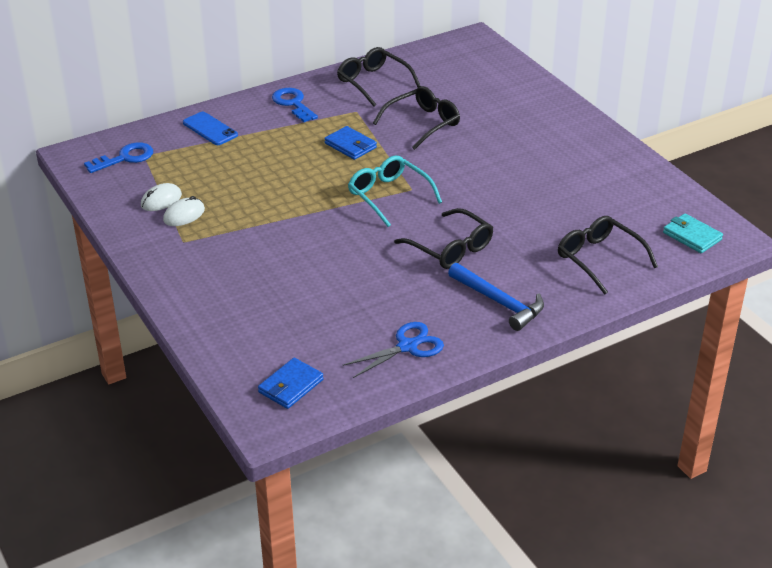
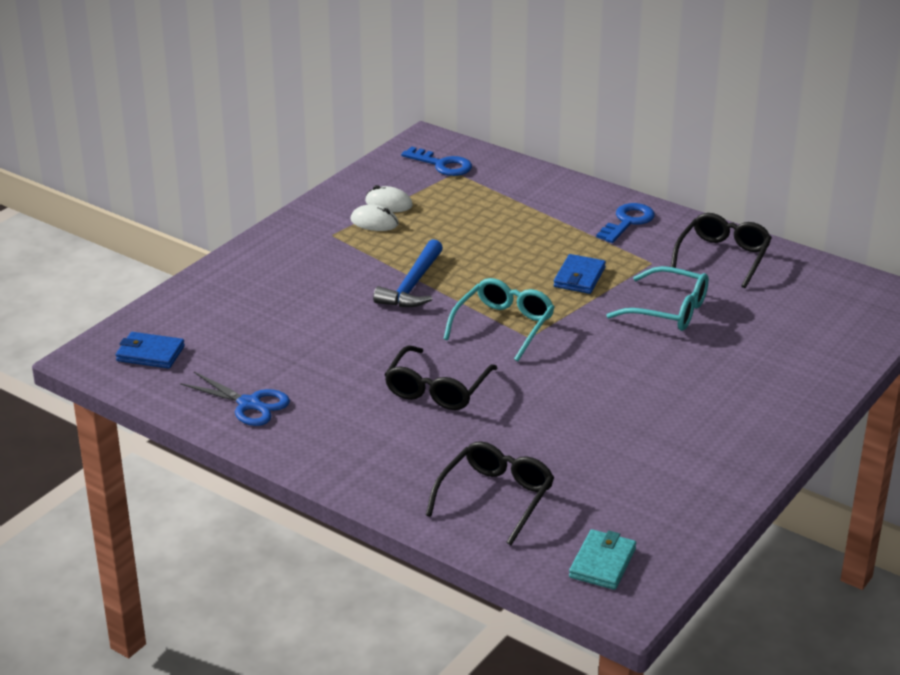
camera: 65 degrees right, 5 degrees down
(210, 129) = (533, 191): blue phone -> none
(423, 123) = (669, 310): black glasses -> turquoise glasses
(499, 302) = (362, 444): blue hammer -> blue hammer (413, 285)

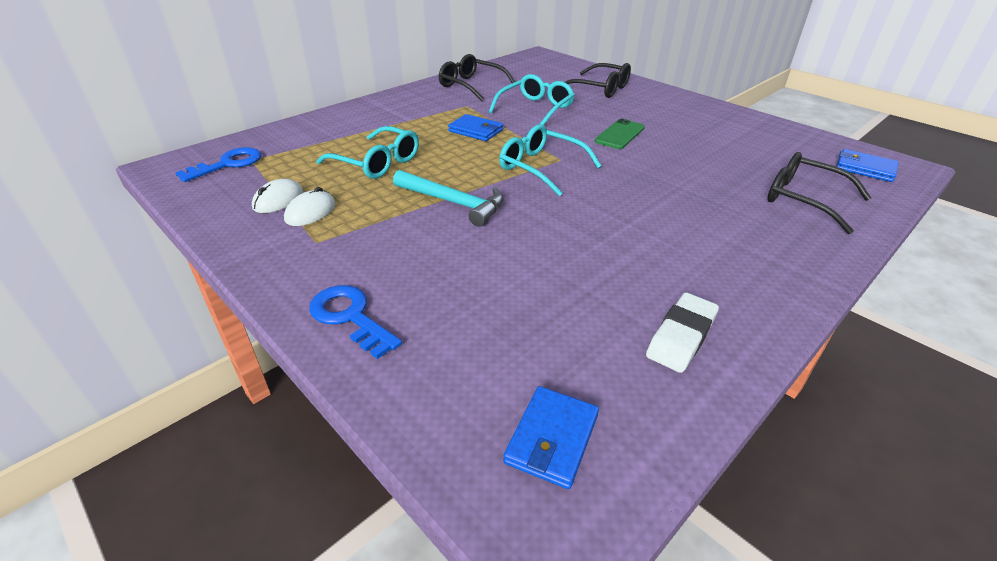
camera: 80 degrees left, 5 degrees up
(249, 404) = (681, 337): blue scissors -> white eraser
(413, 285) = (453, 203): blue hammer -> turquoise hammer
(437, 389) = (643, 209): black glasses -> black glasses (600, 89)
(475, 234) = (377, 163): none -> turquoise glasses
(602, 563) = (865, 168): turquoise wallet -> blue wallet
(618, 374) = (620, 134): none -> green phone
(628, 222) = (402, 105): blue key -> blue key (350, 317)

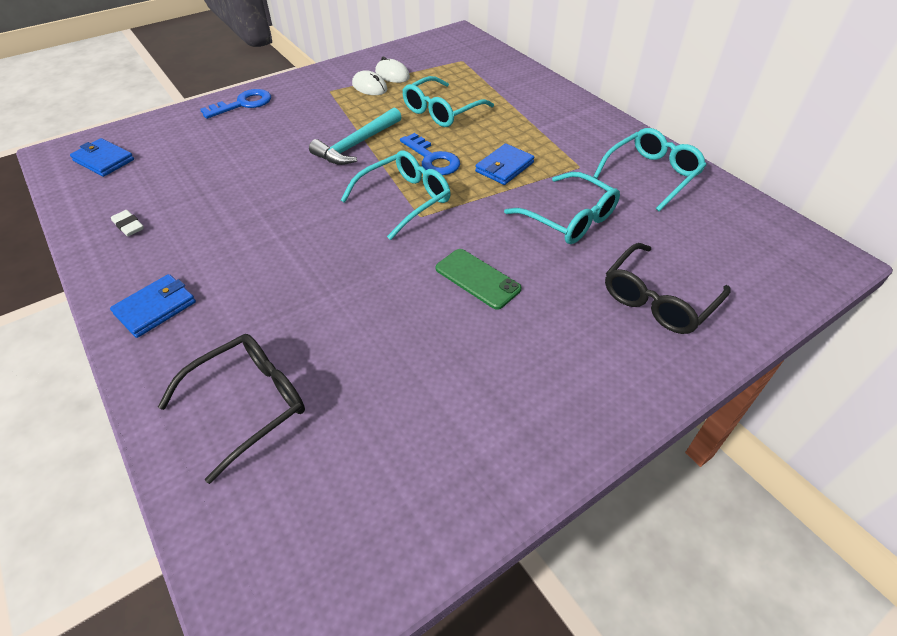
camera: 100 degrees right, 10 degrees up
(228, 164) = (456, 53): blue key -> blue key (432, 159)
(471, 86) = (651, 174): black glasses -> turquoise glasses
(681, 337) = (128, 226): white eraser -> white eraser, size x0.61
(865, 168) = (292, 552): blue wallet -> blue wallet (155, 308)

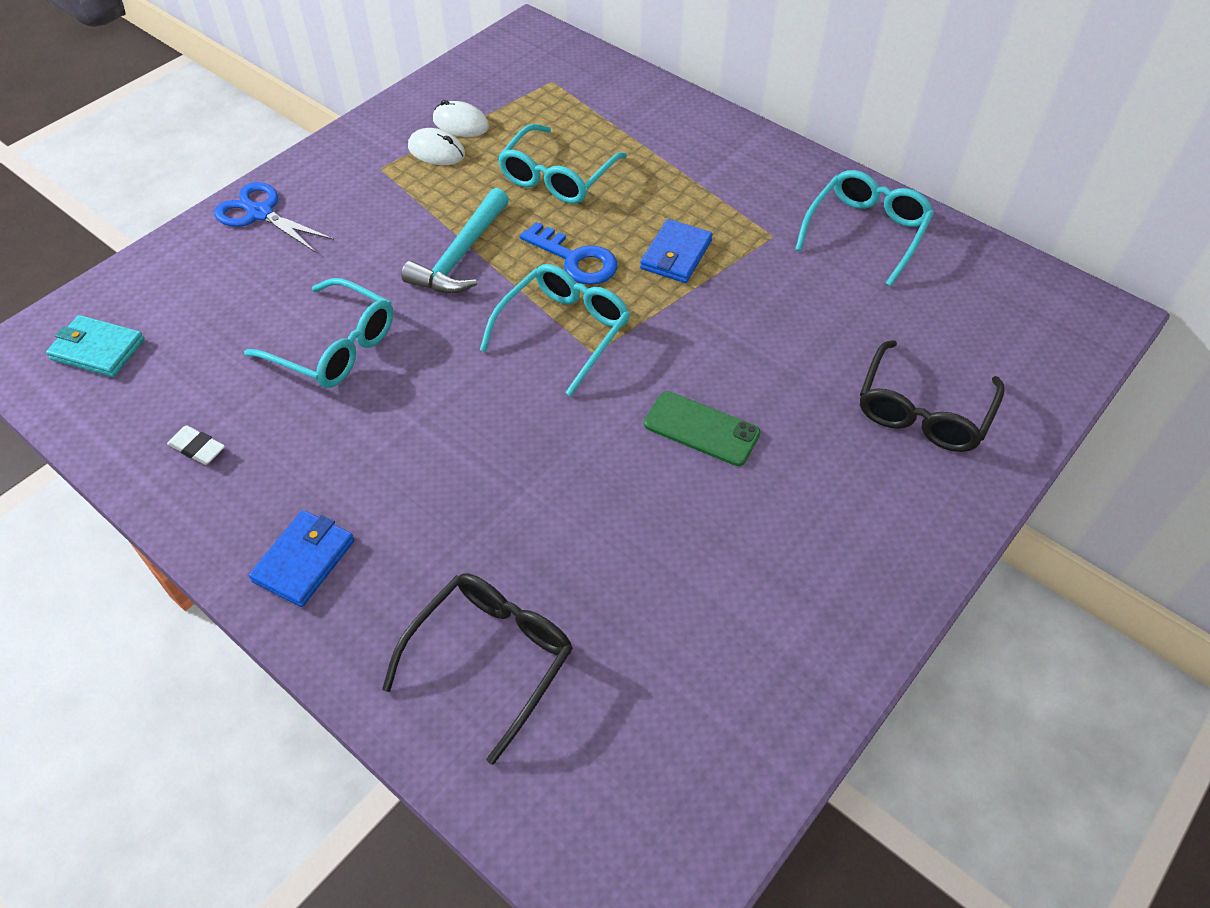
camera: 15 degrees left, 5 degrees up
(104, 160) = (98, 349): blue wallet -> turquoise wallet
(243, 104) = (260, 214): blue key -> blue scissors
(569, 219) = (785, 318): turquoise glasses -> turquoise glasses (335, 347)

